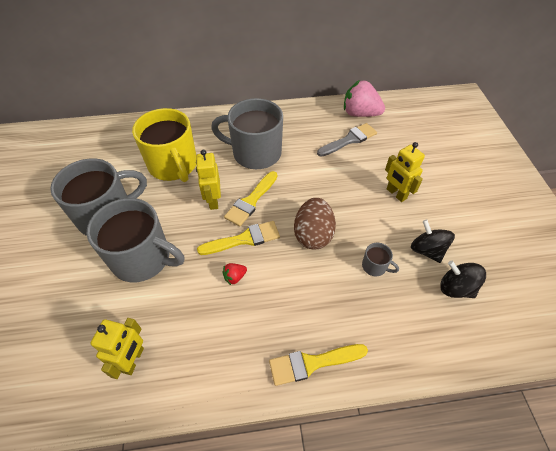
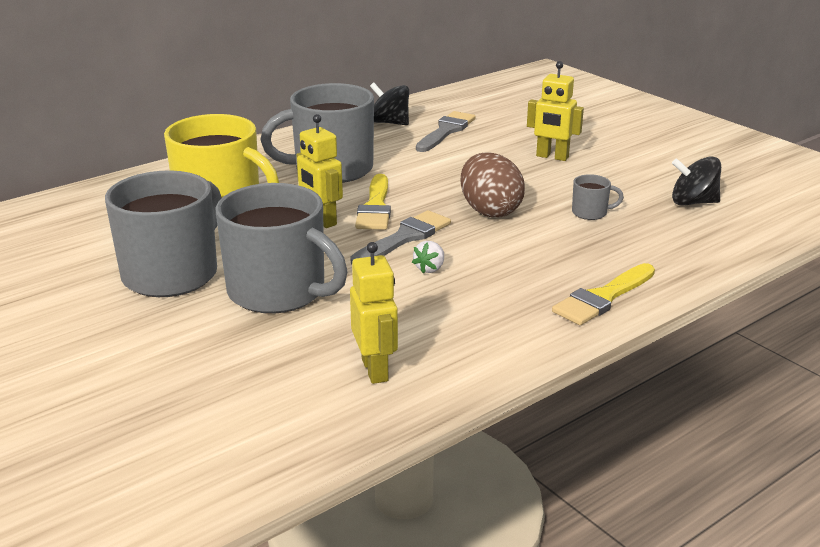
camera: 30 degrees left, 25 degrees down
(142, 258) = (279, 292): grey mug -> grey mug turned 45 degrees clockwise
(235, 277) = (430, 268): red strawberry -> white strawberry
(244, 239) = (404, 238): yellow brush -> grey brush
(360, 114) = (434, 108): pink strawberry -> none
(427, 250) = (633, 186): black spinning top -> black spinning top (389, 123)

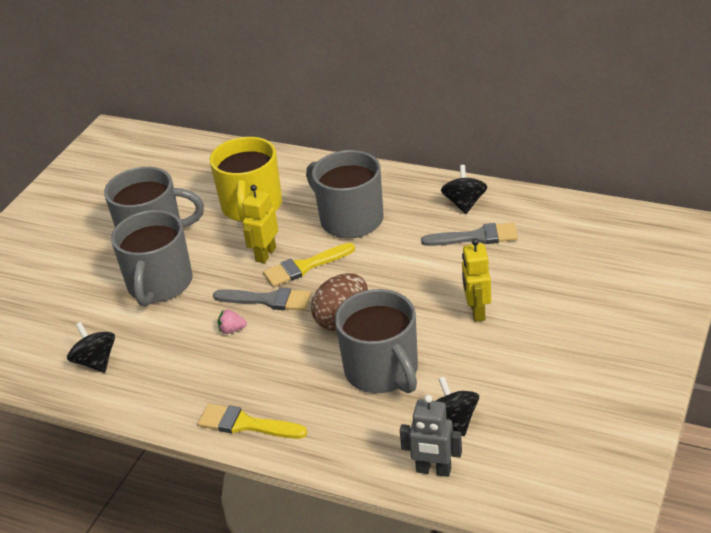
camera: 65 degrees right, 10 degrees up
(375, 370) = (96, 362): yellow robot -> black spinning top
(430, 268) = (232, 330): white strawberry -> pink strawberry
(590, 213) = (382, 371): grey mug -> grey mug, size x2.42
(753, 226) = (433, 470): none -> grey robot

